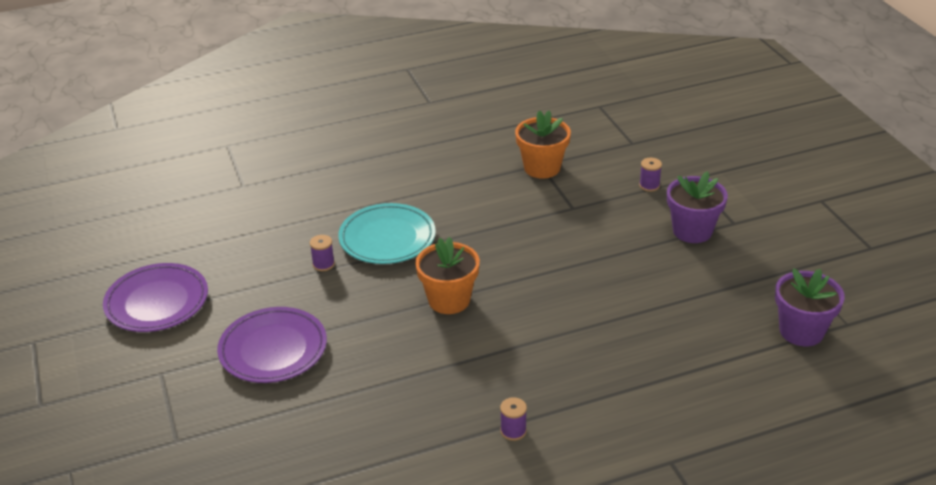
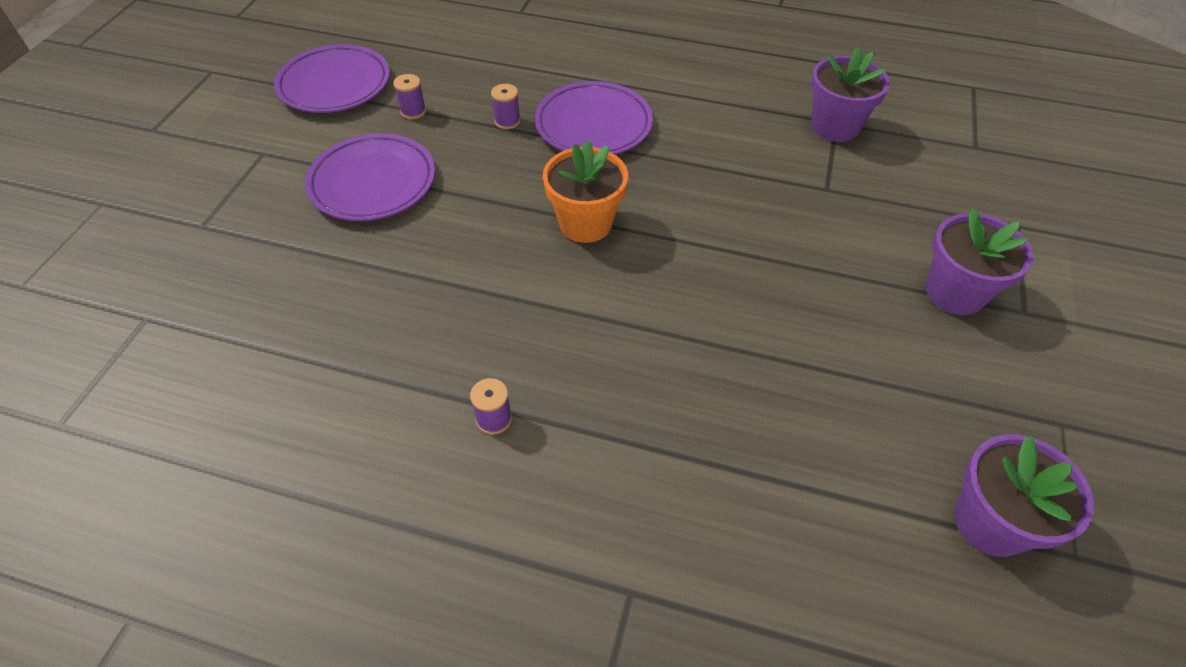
camera: 35 degrees right, 15 degrees up
(387, 238) = (593, 125): turquoise plate -> purple plate
(542, 168) = (835, 126): orange flower pot -> purple flower pot
(649, 185) = (949, 208): purple spool -> purple spool (413, 111)

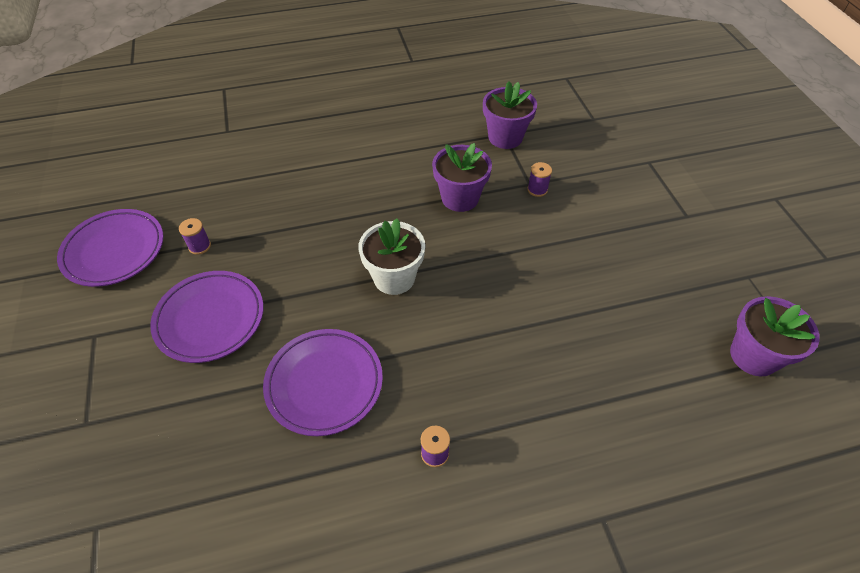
camera: 30 degrees left, 0 degrees up
(507, 121) = (281, 224): purple spool -> purple spool (537, 189)
(585, 223) = (394, 278): orange flower pot -> white flower pot
(593, 125) = (347, 201): purple plate -> purple plate (324, 384)
(954, 292) = (645, 221): purple flower pot -> purple flower pot (460, 198)

